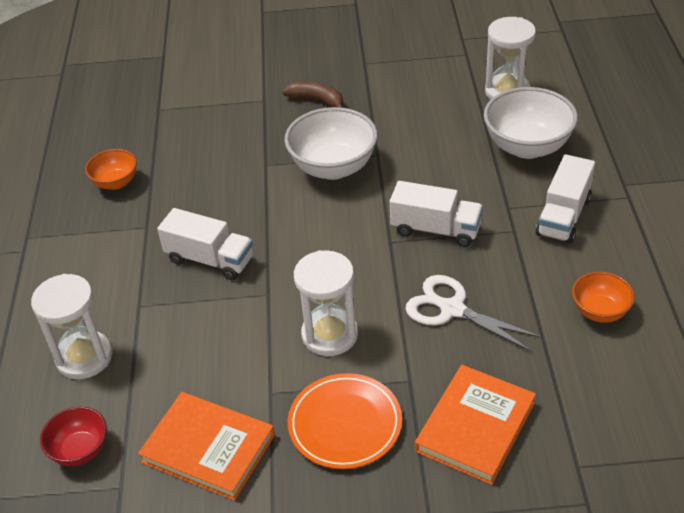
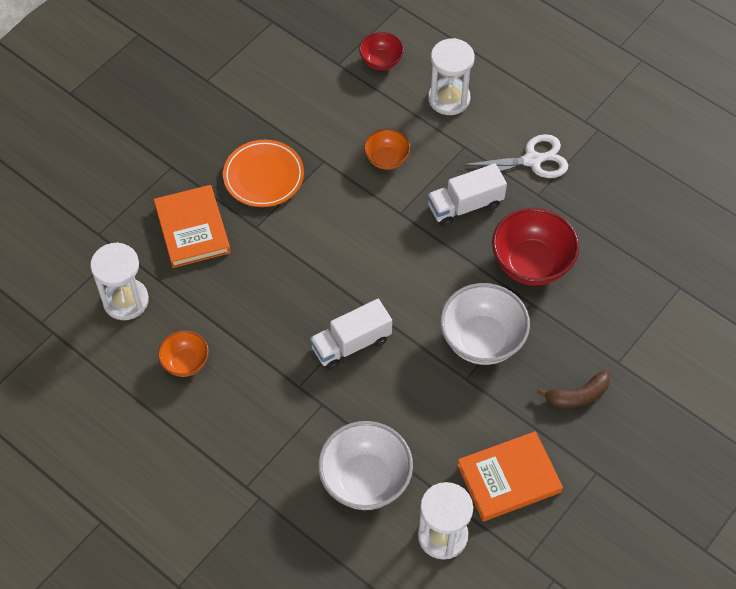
camera: 130 degrees right, 15 degrees up
(116, 182) = (607, 207): orange bowl -> orange bowl (386, 159)
(208, 449) = (319, 111): orange book -> orange book (509, 478)
(226, 187) = (531, 264): none -> red bowl
(330, 334) = (331, 217): white hourglass -> white hourglass (126, 300)
(452, 309) = (278, 291): white scissors -> white scissors (532, 160)
(563, 216) = (276, 427): white truck -> none

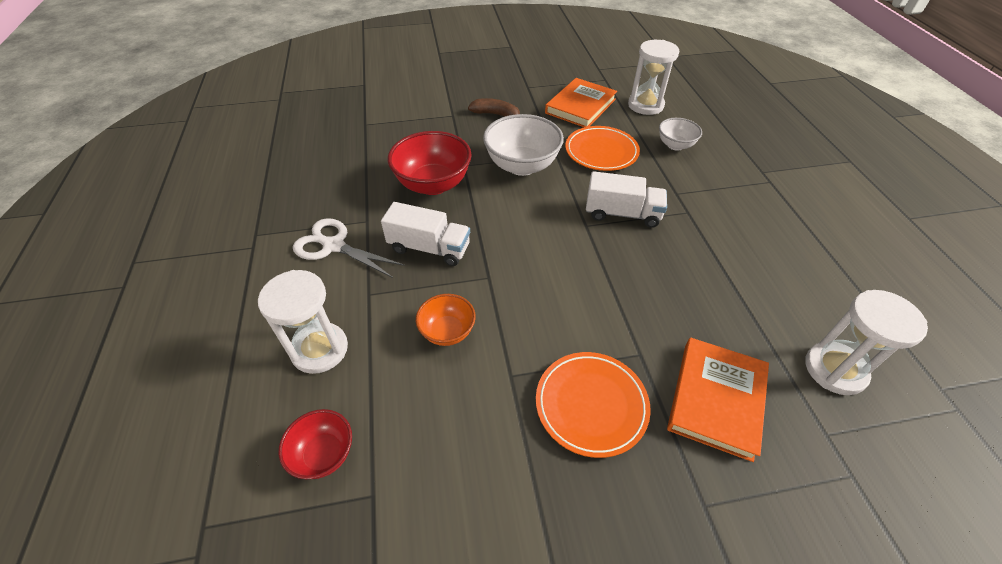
camera: 140 degrees left, 10 degrees down
(185, 362) = (785, 279): orange bowl -> none
(365, 480) = (675, 145): white bowl -> white bowl, size x0.56
(428, 414) = (601, 152): none -> orange plate
(509, 478) = (580, 106): orange book -> orange book turned 75 degrees counterclockwise

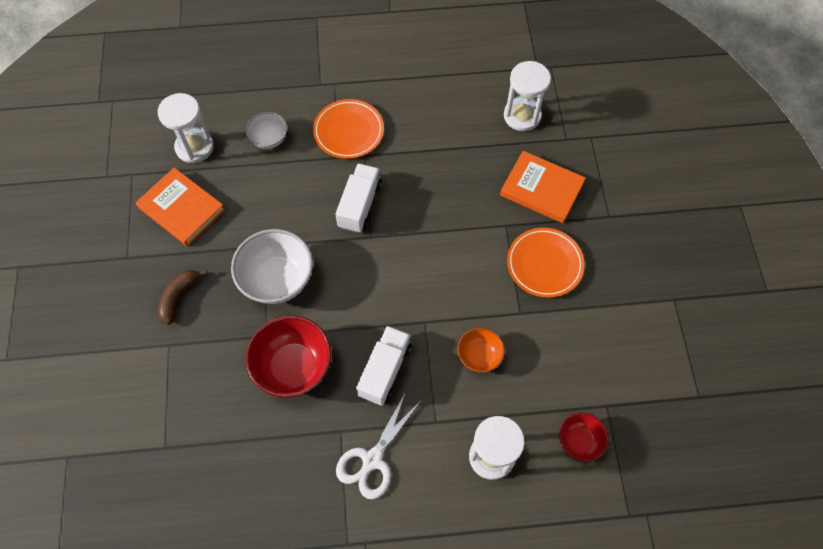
camera: 85 degrees left, 15 degrees up
(601, 152) = (267, 204): orange plate -> orange plate (348, 131)

